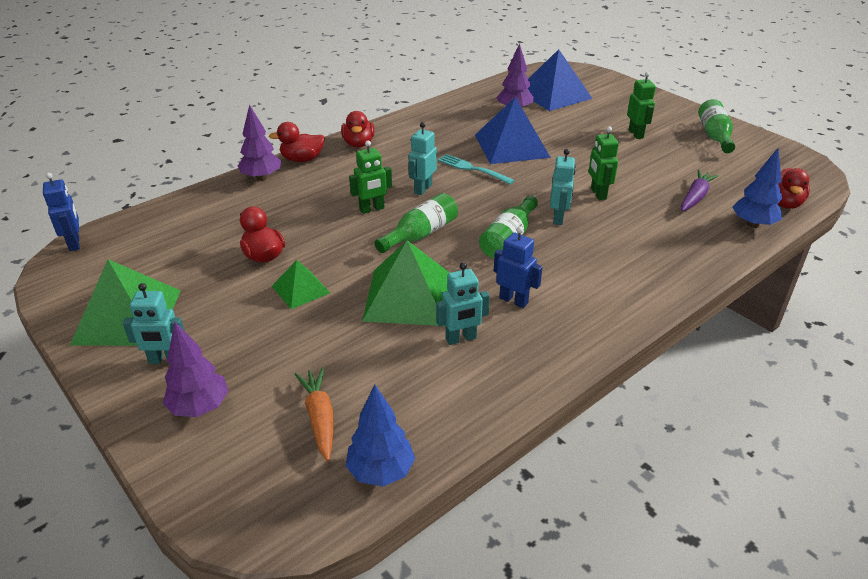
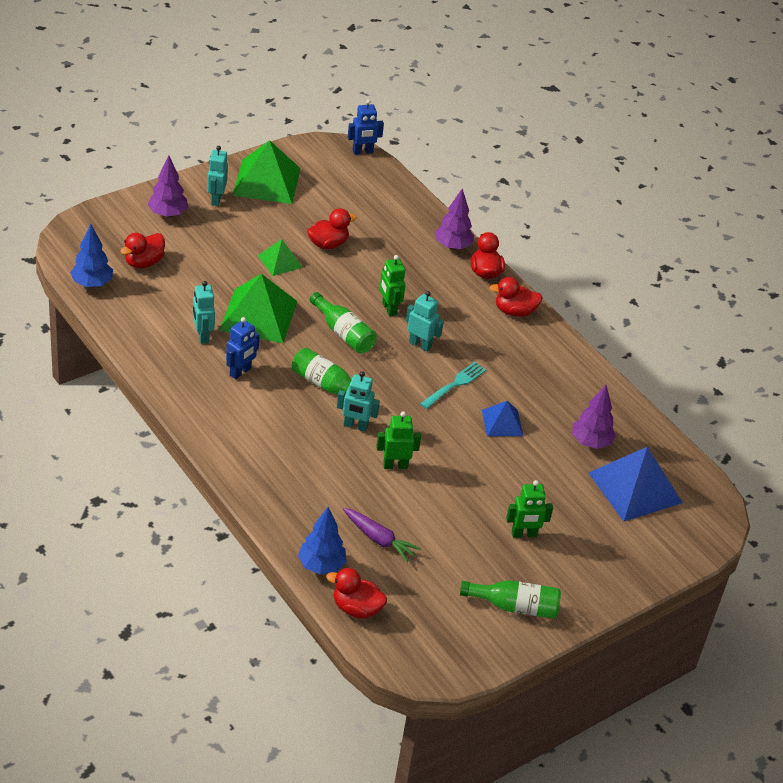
camera: 90 degrees right, 5 degrees up
(320, 418) = (144, 262): orange carrot -> red duck
(511, 146) = (502, 423): blue pyramid -> blue pyramid, size x0.54

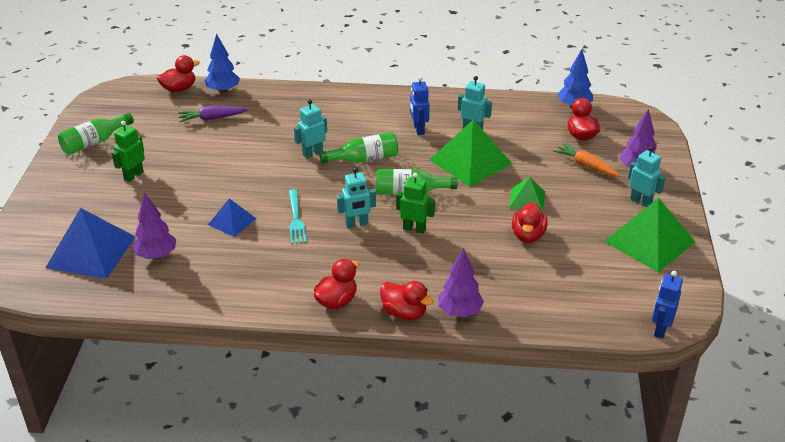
camera: 135 degrees right, 5 degrees down
(192, 244) = (586, 166): none -> orange carrot
(395, 465) = (258, 153): green robot -> none

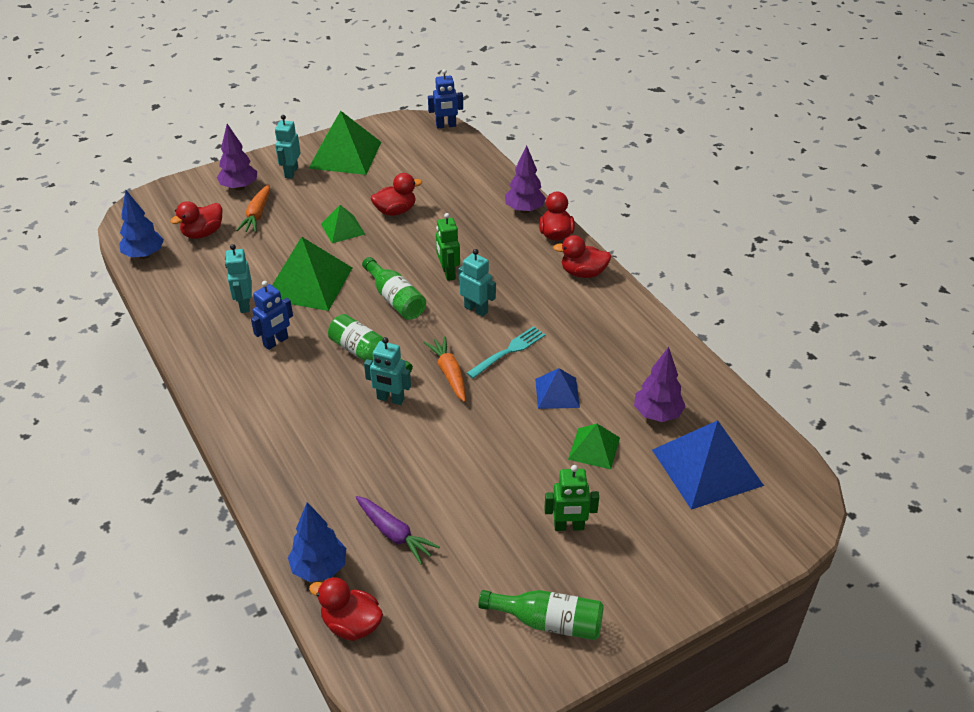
camera: 125 degrees left, 5 degrees up
(169, 213) = (594, 448): none -> green pyramid
(306, 184) = (449, 374): none -> orange carrot

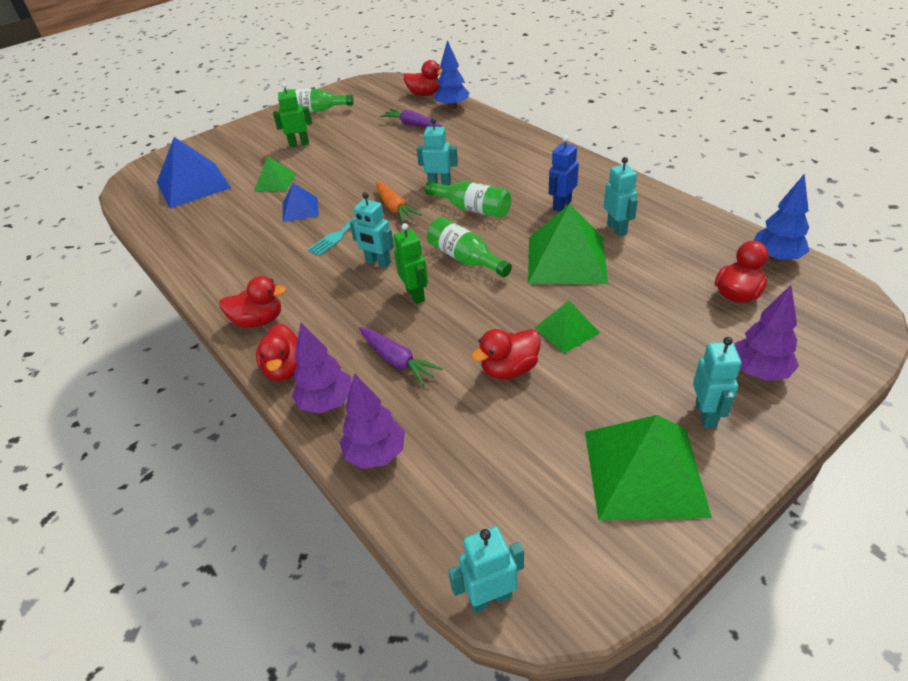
camera: 175 degrees right, 0 degrees up
(257, 215) = (693, 331): orange carrot -> none
(446, 126) = (490, 598): blue robot -> turquoise robot
(472, 227) = (397, 361): none -> purple carrot
(657, 414) = (219, 208): purple tree -> purple tree (376, 454)

